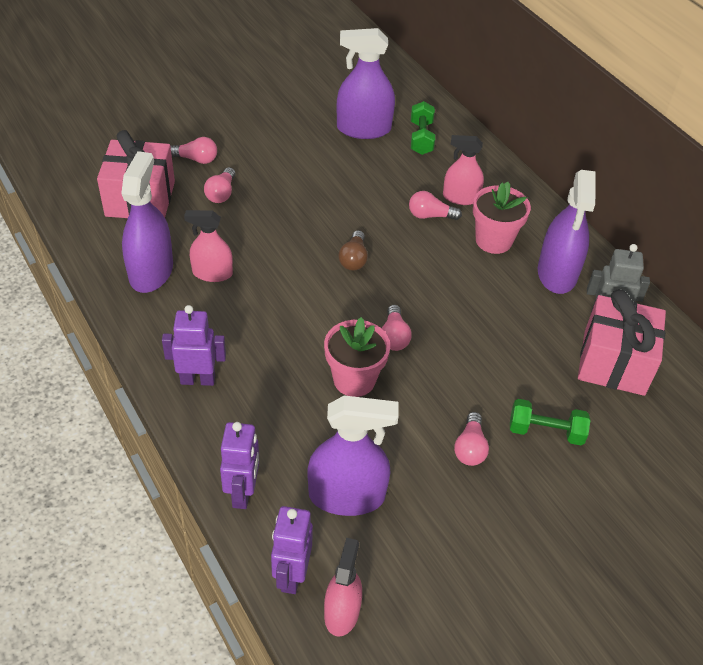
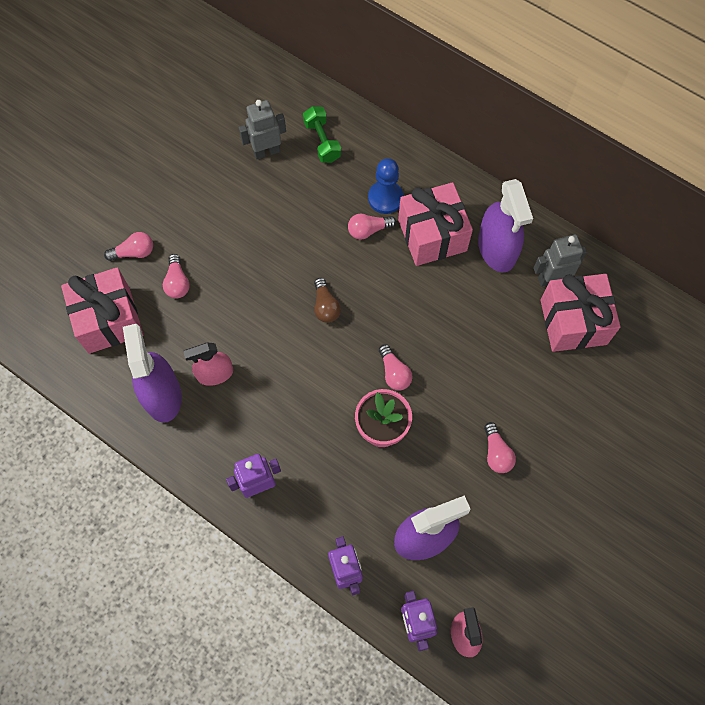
camera: 20 degrees left, 20 degrees up
(363, 129) = (266, 151): purple spray bottle -> grey robot
(460, 197) = (385, 198): pink spray bottle -> blue pawn
(493, 240) = (432, 235): pink flower pot -> pink gift
(545, 431) = (546, 412): green dumbbell -> none

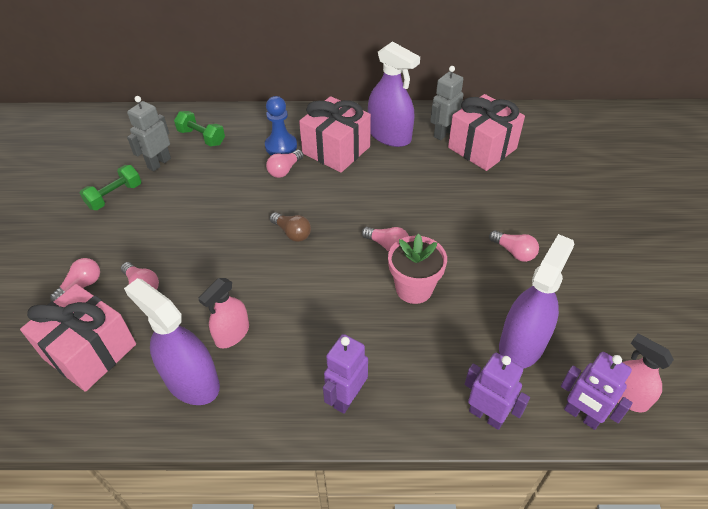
camera: 35 degrees left, 20 degrees down
(209, 169) = (115, 196): none -> green dumbbell

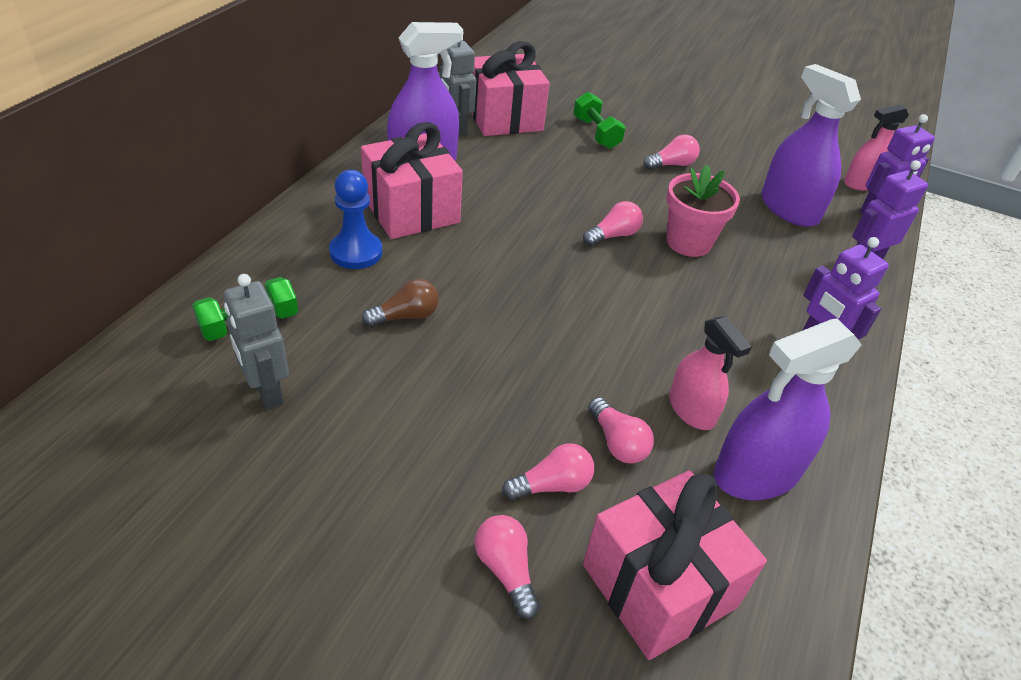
camera: 70 degrees left, 5 degrees down
(115, 196) = (304, 473): green dumbbell -> green dumbbell (596, 133)
(284, 170) = (411, 266): pink light bulb -> pink light bulb (617, 442)
(292, 233) = (542, 300): brown light bulb -> brown light bulb (405, 316)

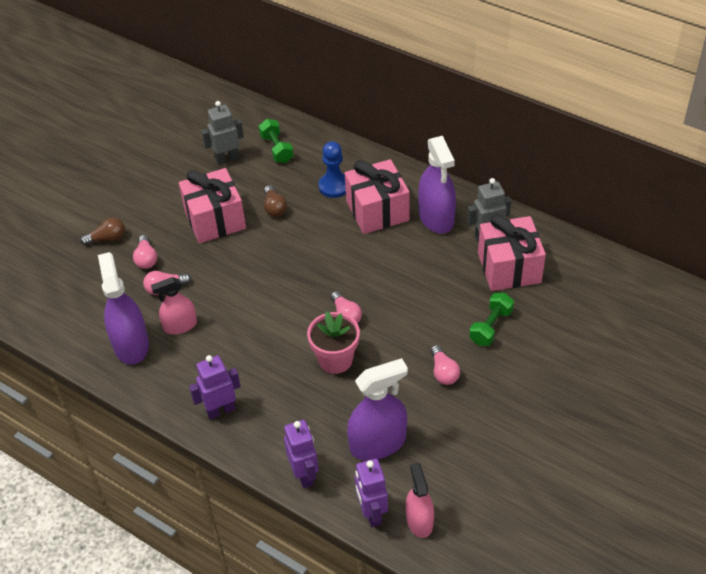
camera: 105 degrees right, 5 degrees up
(506, 570) = (107, 238): pink light bulb -> brown light bulb
(596, 133) = (490, 327): green dumbbell -> green dumbbell turned 45 degrees counterclockwise
(659, 586) = (83, 290): pink gift -> pink gift (215, 220)

